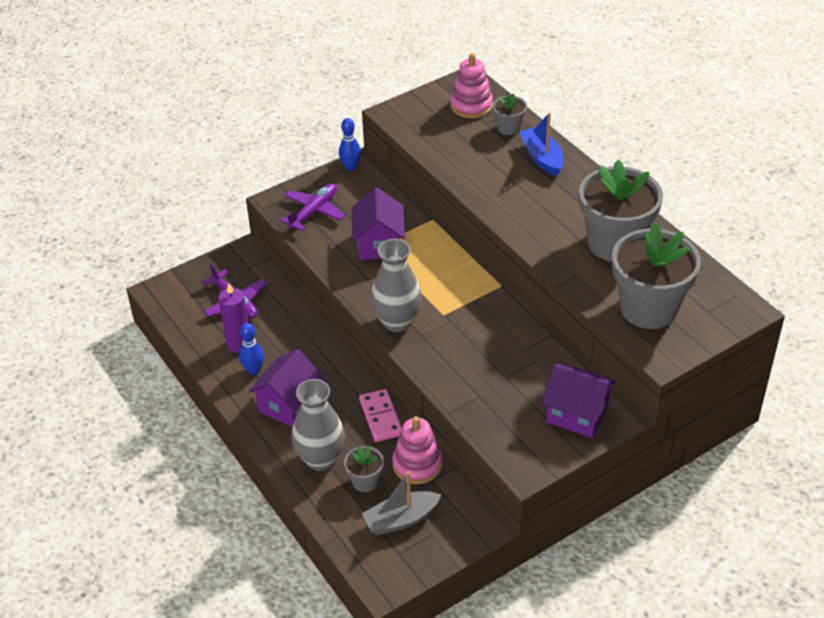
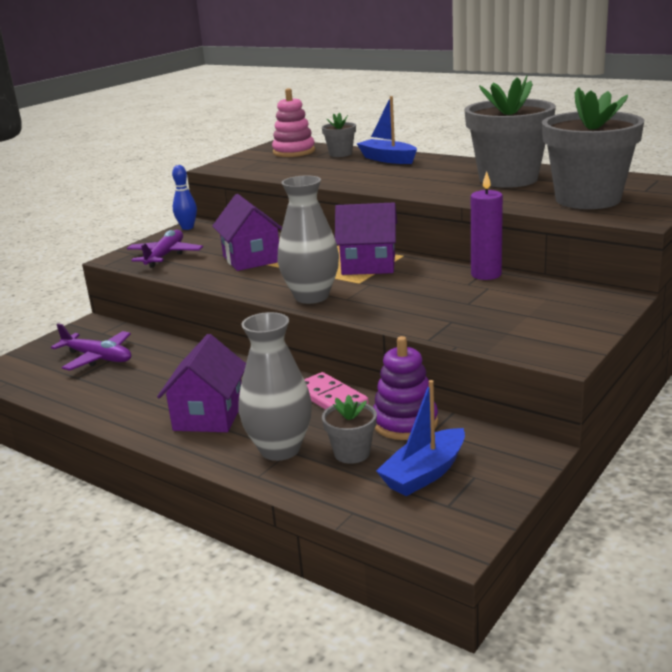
camera: 20 degrees left, 20 degrees down
(239, 344) = (118, 386): purple candle -> purple candle (486, 274)
(253, 370) = (147, 400): blue bowling pin -> none
(401, 519) = (424, 473): grey boat -> blue boat
(417, 464) = (405, 423): pink stacking toy -> purple stacking toy
(577, 414) = (571, 308): purple house -> purple house (368, 265)

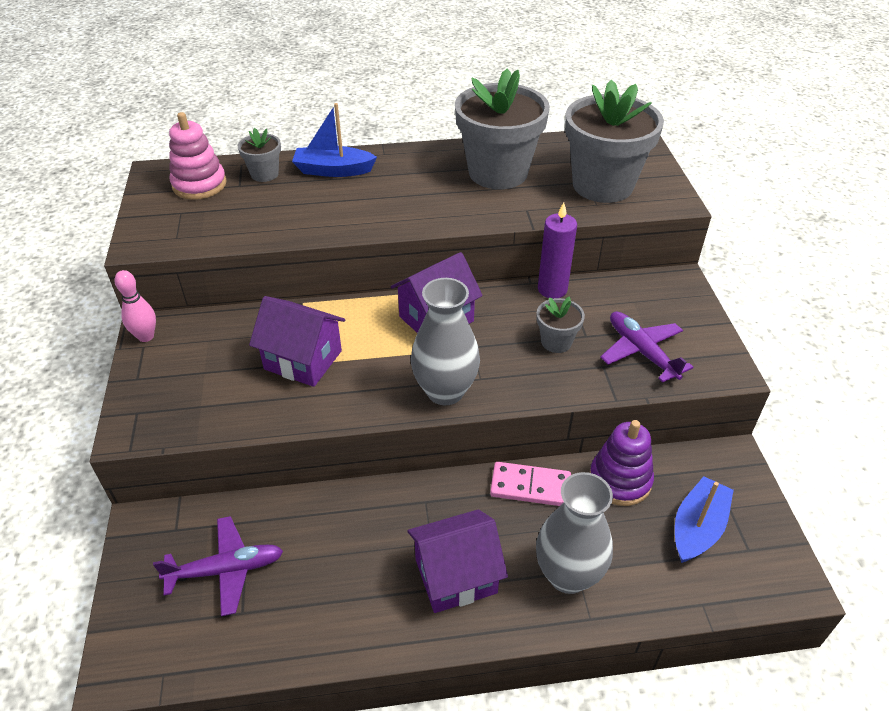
camera: 45 degrees left, 20 degrees up
(165, 256) = (189, 398): purple plane -> purple plane (641, 351)
(187, 227) = (146, 336): blue bowling pin -> pink bowling pin
(209, 416) = (455, 576): purple house -> purple house turned 75 degrees counterclockwise
(352, 453) = (625, 541): grey flower pot -> grey flower pot (556, 342)
(424, 473) = (698, 528): blue boat -> blue boat turned 150 degrees counterclockwise

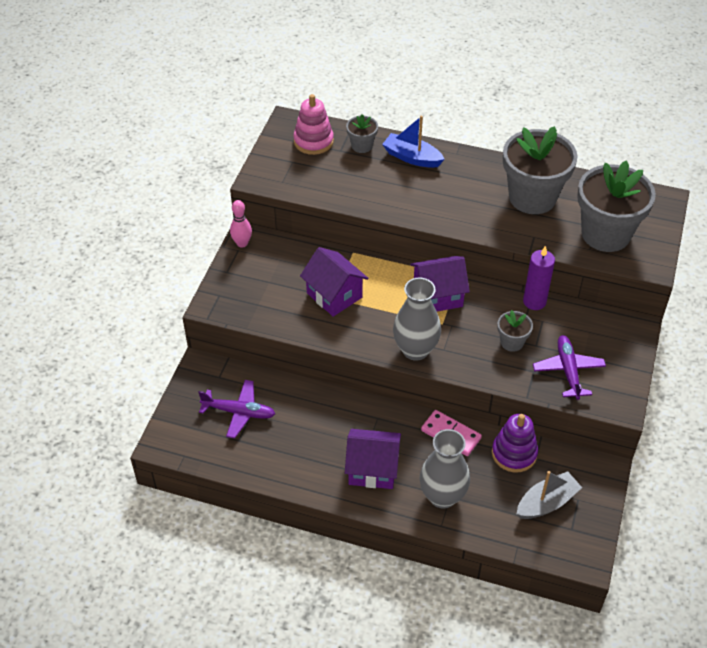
camera: 25 degrees right, 5 degrees up
(698, 528) = (546, 503): blue boat -> grey boat

